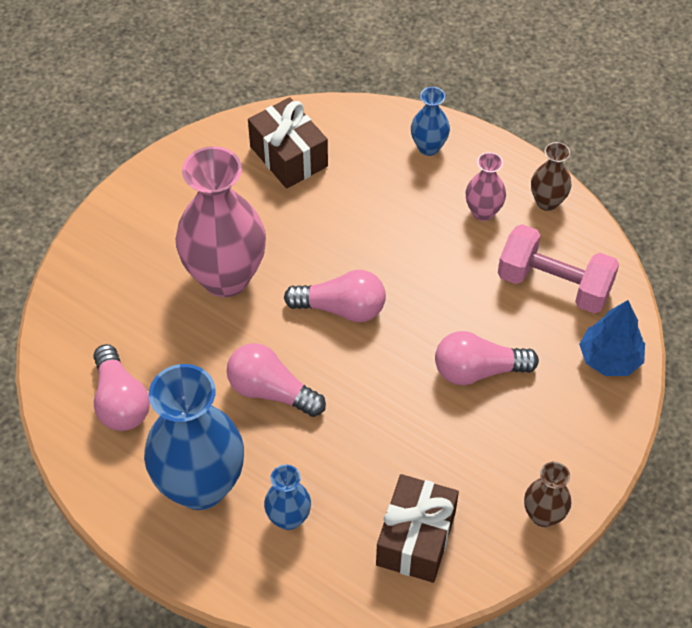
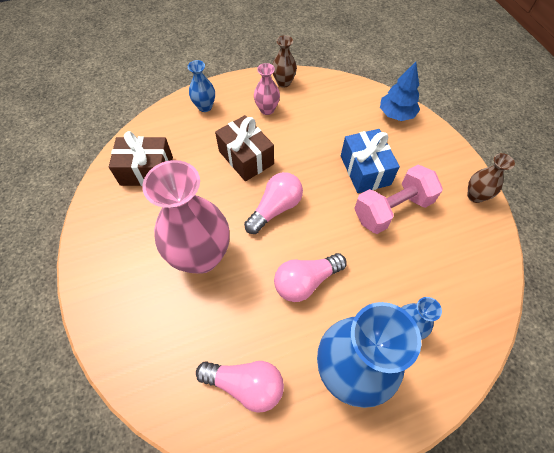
camera: 55 degrees left, 5 degrees up
(416, 538) = (458, 265): brown gift -> brown gift (246, 157)
(478, 370) = (365, 170): pink light bulb -> blue gift
(554, 285) = (336, 109): pink dumbbell -> pink dumbbell (392, 209)

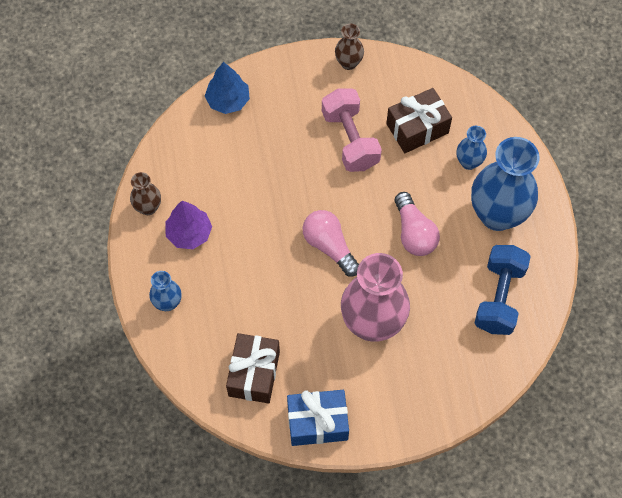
camera: 80 degrees left, 5 degrees up
(245, 384) = (499, 297): pink light bulb -> blue dumbbell
(246, 157) = (257, 266): brown gift -> brown gift (417, 128)
(267, 109) = (189, 233): pink vase -> purple tree
(365, 170) = (298, 151): blue gift -> blue gift (317, 422)

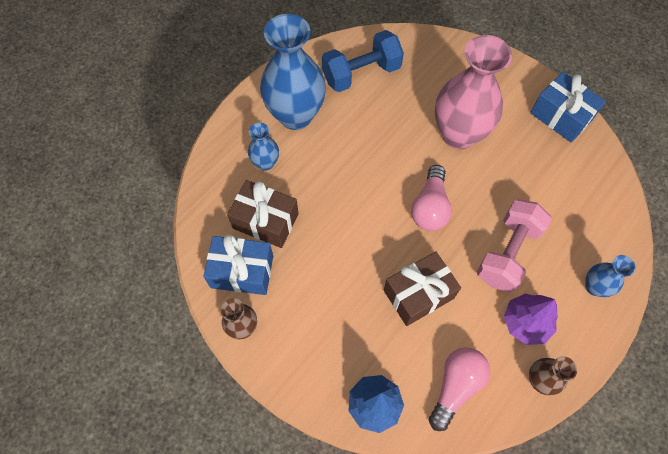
camera: 130 degrees left, 0 degrees up
(254, 373) = (575, 180): brown gift -> brown gift (418, 294)
(350, 140) = (321, 264): pink dumbbell -> pink dumbbell (507, 253)
(390, 88) = (242, 271): none -> blue gift
(414, 233) = (362, 158): pink light bulb -> pink light bulb (455, 386)

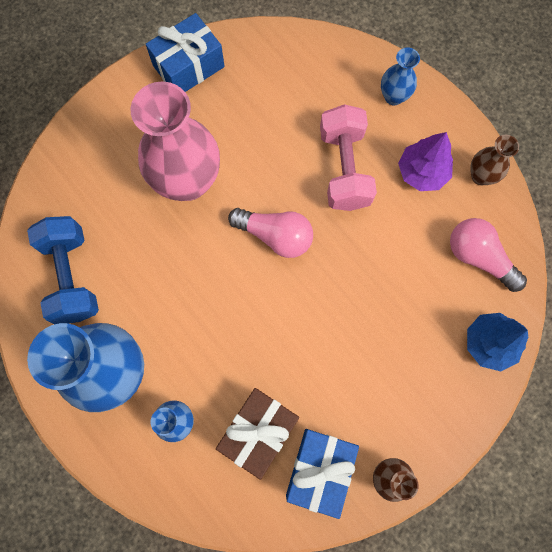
camera: 80 degrees left, 10 degrees up
(418, 294) = (376, 272): brown gift -> none
(507, 253) = (344, 168): pink dumbbell -> pink dumbbell turned 45 degrees clockwise

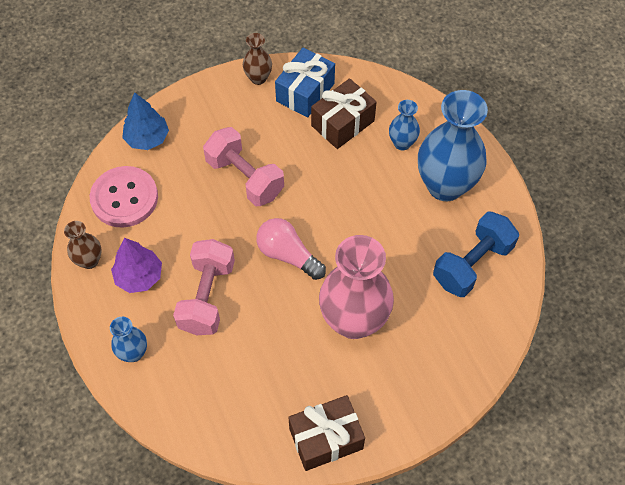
camera: 165 degrees left, 15 degrees down
(72, 276) = (472, 264): blue dumbbell -> blue dumbbell turned 45 degrees clockwise
(188, 66) = (326, 438): blue gift -> brown gift
(354, 319) = (245, 178): none -> pink dumbbell
(479, 257) = (124, 198): pink light bulb -> pink button

